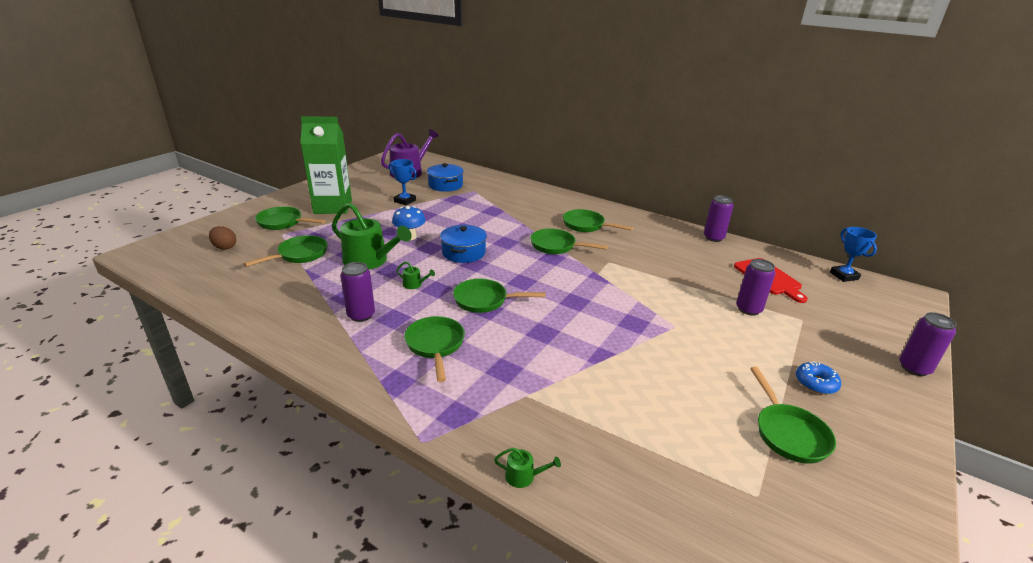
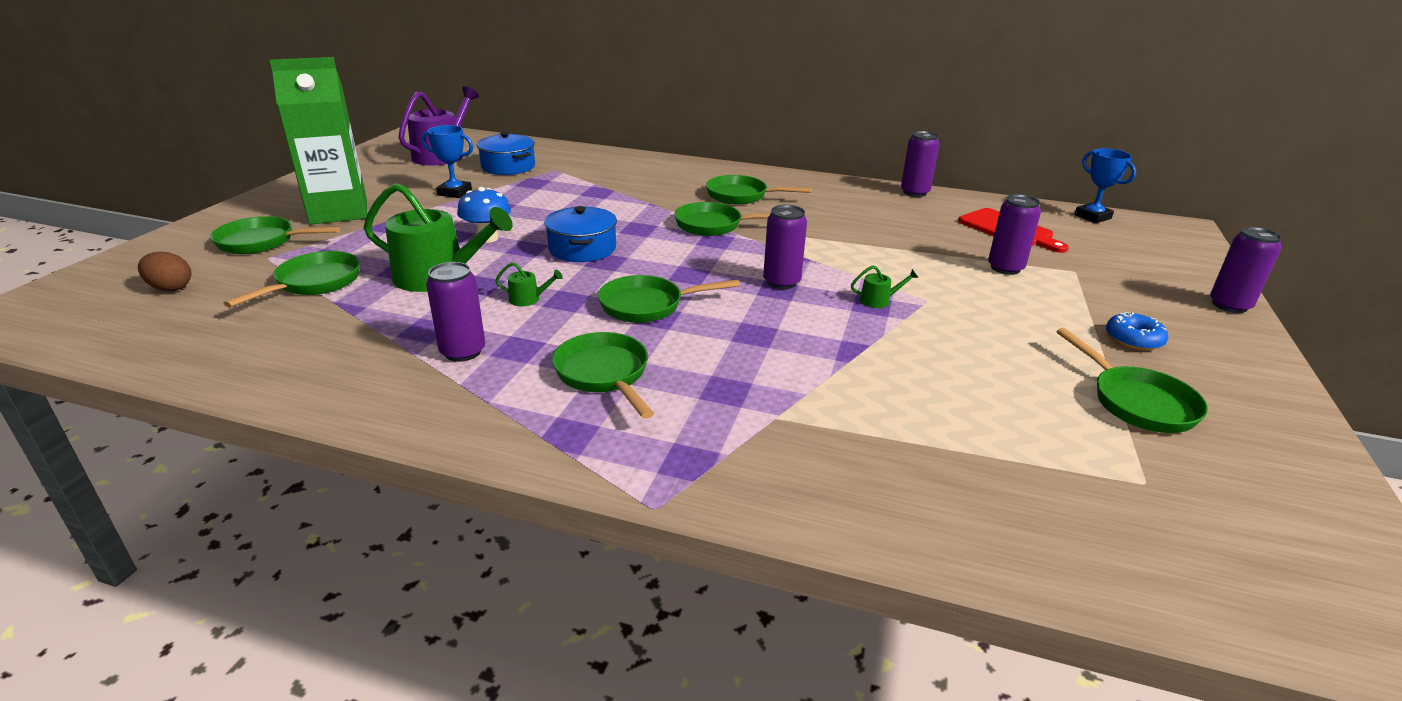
camera: 15 degrees left, 0 degrees up
(523, 476) = (831, 523): green watering can -> green watering can (878, 300)
(580, 296) = (781, 282): none -> purple can

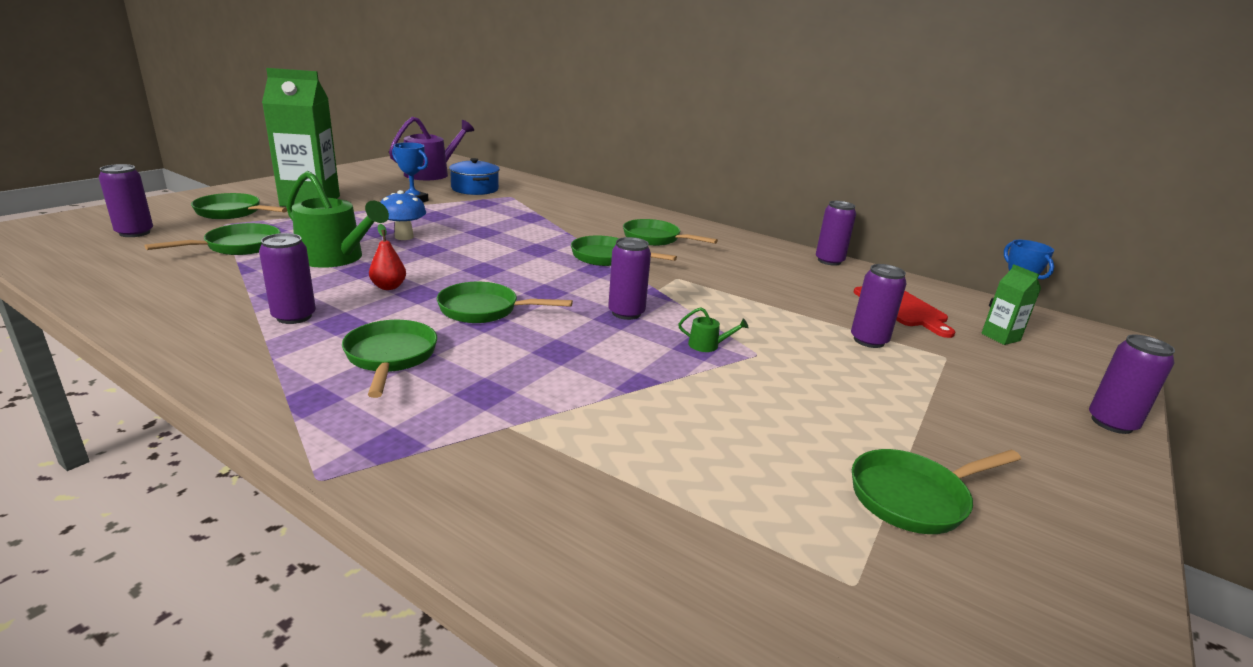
camera: 15 degrees right, 5 degrees down
(171, 288) = (135, 233): brown egg -> purple can
(528, 299) = (388, 287): green watering can -> red pear
(582, 249) = (473, 257): blue pot -> none
(1103, 243) = (1000, 337): none -> green carton
(1133, 340) = (961, 434): blue donut -> none
(1137, 402) = (914, 497): green pan -> green pan turned 75 degrees clockwise

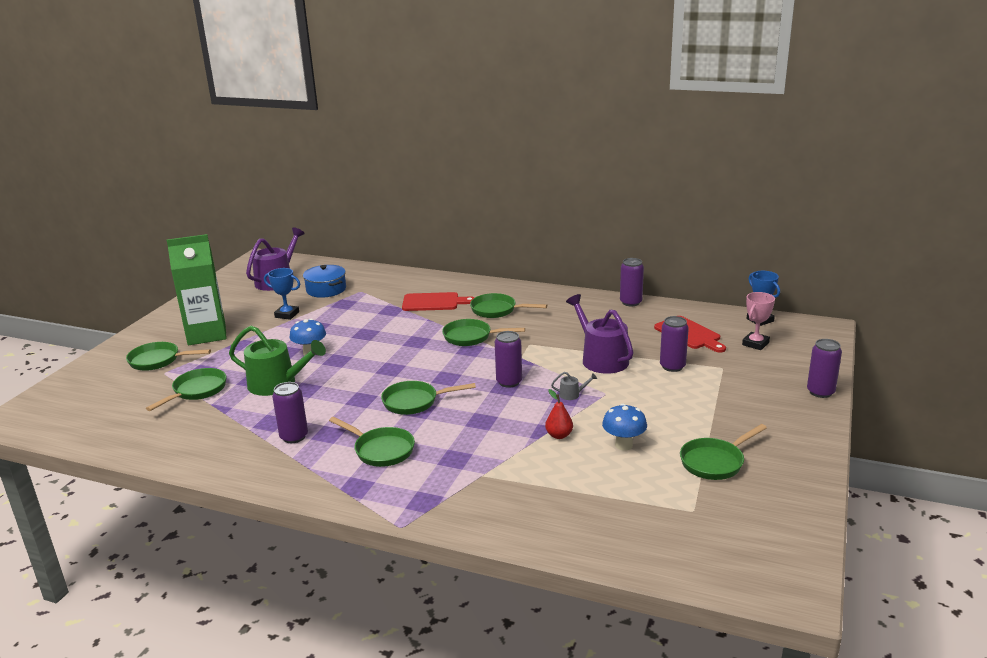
camera: 10 degrees left, 0 degrees up
(135, 233) = (107, 397): purple can -> none
(388, 287) = (336, 399): red pear -> red pear (559, 435)
(390, 357) = (381, 450): green pan -> green pan turned 150 degrees clockwise
(585, 219) = (433, 302): none -> red cutting board
(707, 345) = (572, 394): green watering can -> grey watering can
(759, 432) = (623, 445): none -> blue mushroom
(767, 312) = (601, 359): none -> purple watering can
(1000, 337) = (755, 344): green carton -> pink trophy

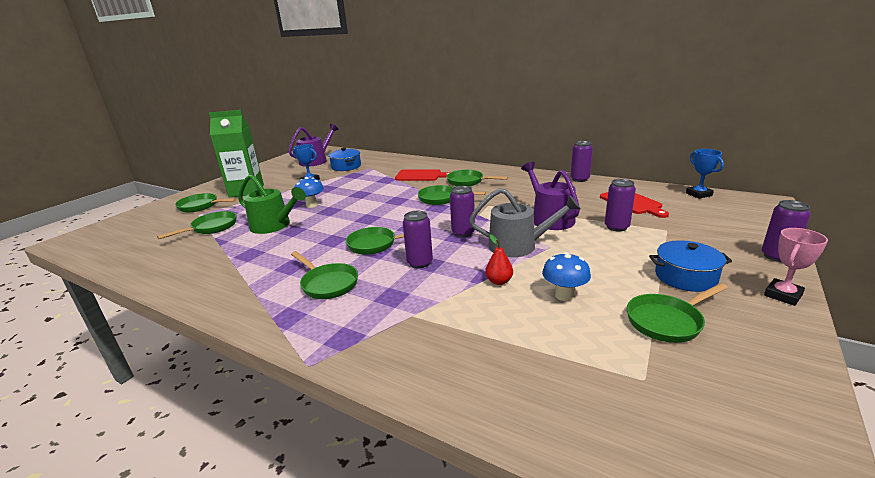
camera: 10 degrees right, 0 degrees up
(294, 437) = (261, 267): purple can -> purple can (419, 263)
(572, 394) = (518, 246): grey watering can -> grey watering can, size x2.46
(735, 418) = (685, 277): none -> blue pot
(755, 344) = (697, 212): pink trophy -> pink trophy (782, 295)

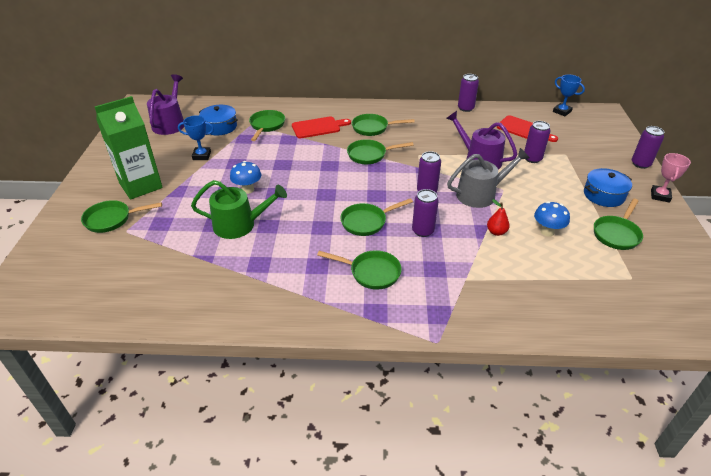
camera: 30 degrees left, 15 degrees up
(211, 228) = (170, 244): green pan -> green pan (266, 126)

